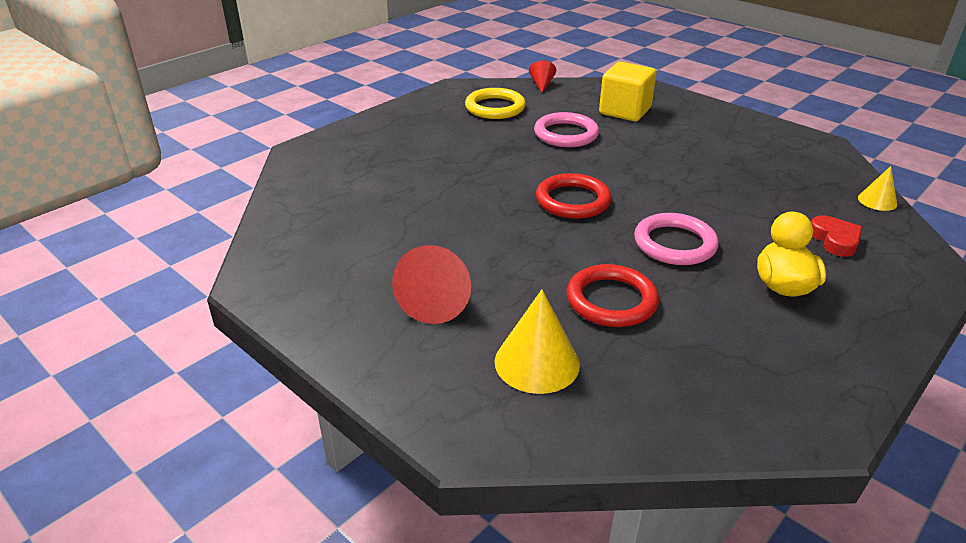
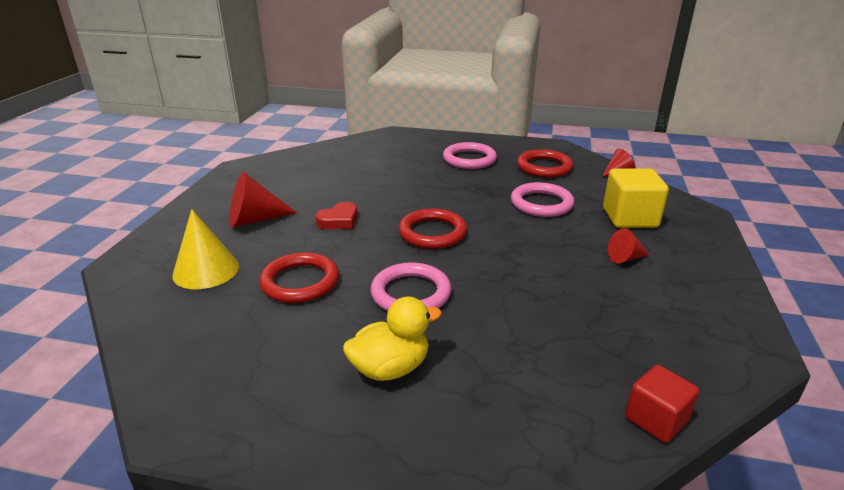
camera: 60 degrees right, 5 degrees down
(432, 133) = (469, 159): none -> pink ring
(495, 107) = (544, 167): yellow ring -> red ring
(684, 136) = (625, 258): none -> red cone
(835, 240) = (517, 393): red heart -> red heart (339, 220)
(877, 201) = (656, 419): yellow cone -> red cube

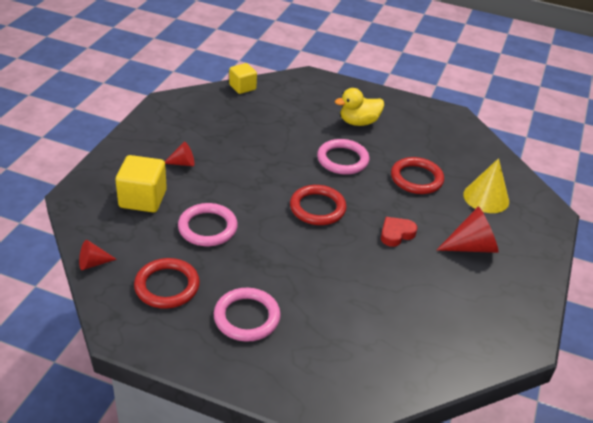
camera: 175 degrees left, 10 degrees up
(656, 419) = (242, 87): red cube -> yellow cube

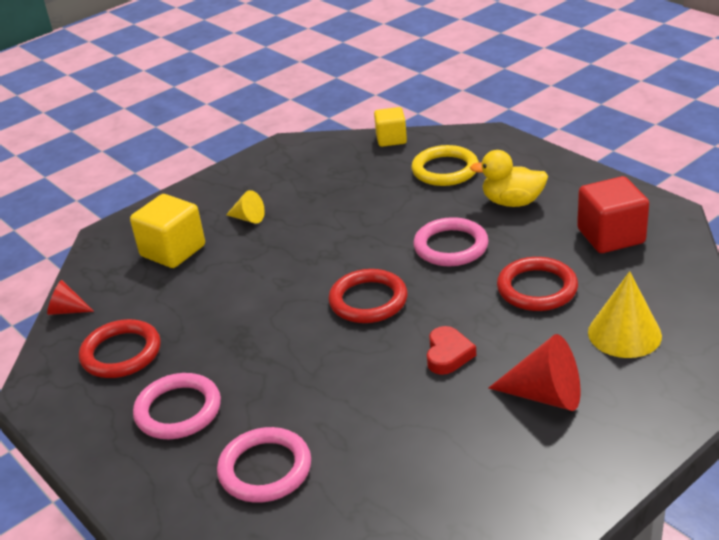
camera: 35 degrees right, 5 degrees down
(182, 163) = (248, 218): red cone -> yellow cone
(207, 228) = (217, 297): pink ring -> pink ring (265, 469)
(297, 105) = (445, 170): none -> yellow ring
(396, 234) = (448, 354): red heart -> red heart turned 105 degrees clockwise
(434, 136) = (610, 236): none -> red cube

